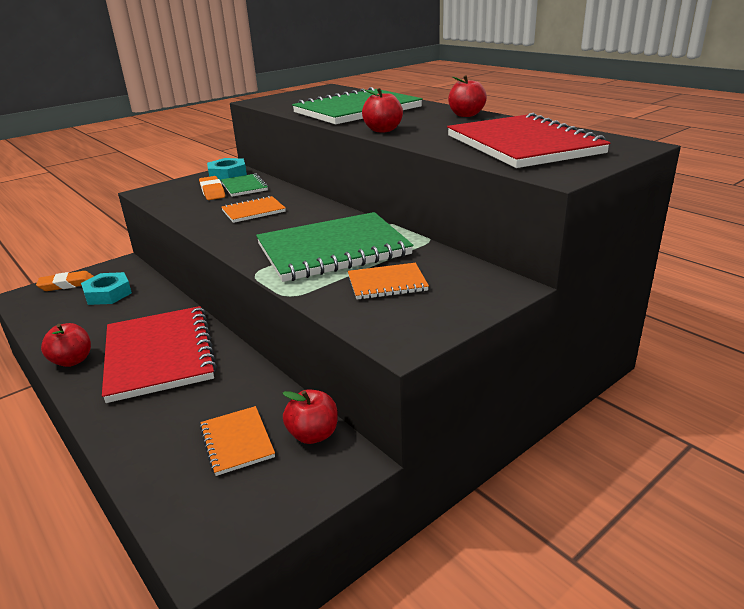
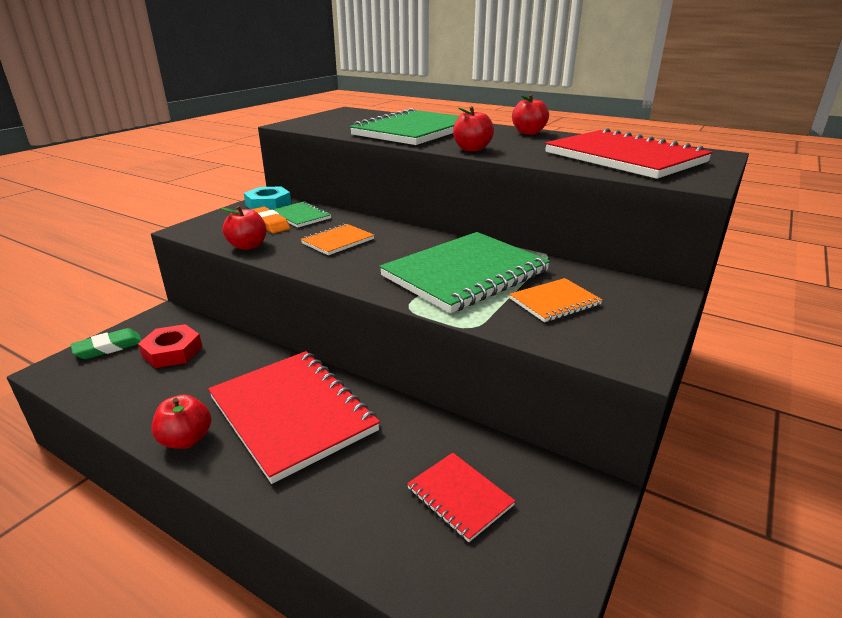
camera: 20 degrees left, 0 degrees up
(67, 284) = (108, 347): orange eraser -> green eraser
(108, 294) = (172, 352): turquoise nut -> red nut
(237, 442) = (459, 497): orange notebook -> red notebook
(313, 434) = (532, 471): red apple -> red apple (248, 246)

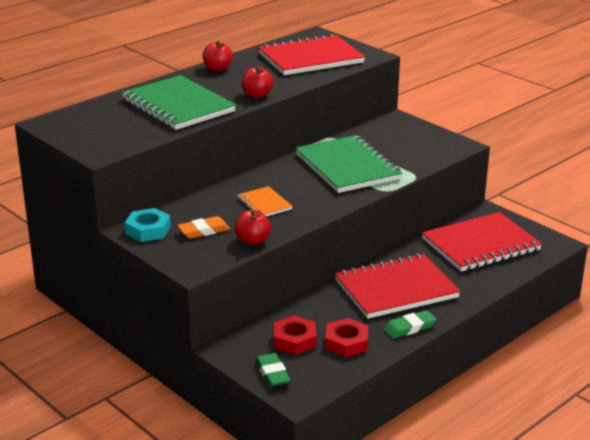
camera: 75 degrees left, 0 degrees up
(159, 388) = (346, 342): none -> red nut
(186, 439) = (409, 328): red apple -> green eraser
(300, 216) = (193, 216): green notebook -> none
(459, 497) = (480, 245): red notebook -> red notebook, size x2.07
(554, 302) = (397, 149): orange notebook -> none

